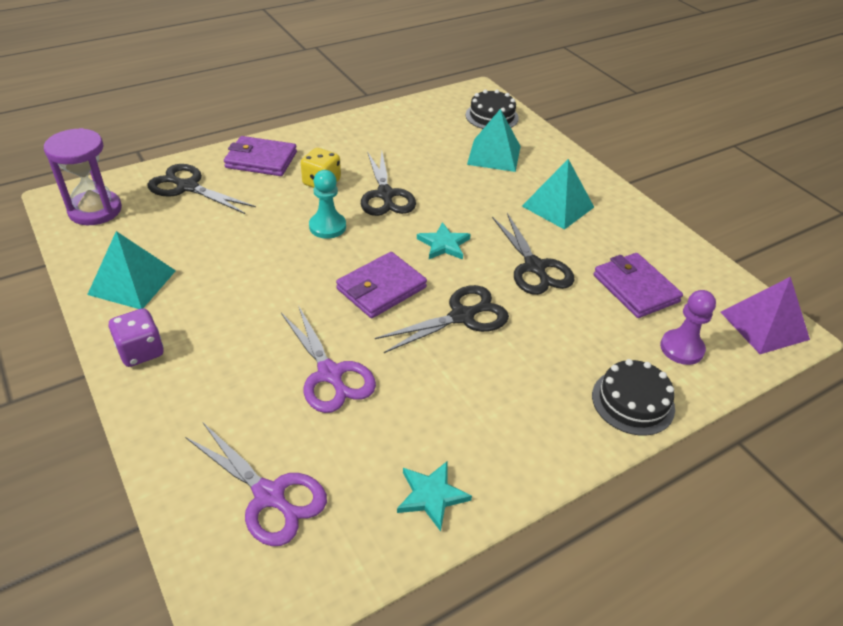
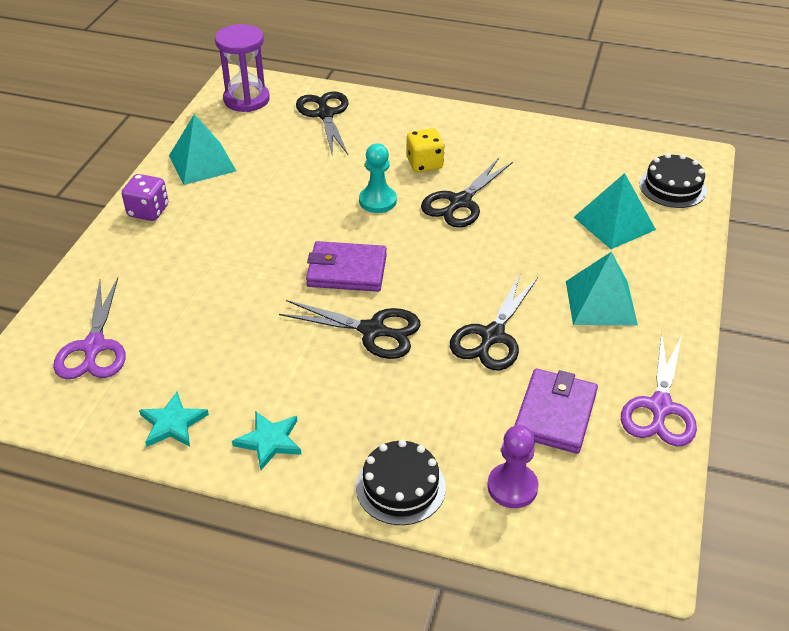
camera: 50 degrees right, 0 degrees up
(261, 160) = (406, 121): purple wallet -> none
(330, 374) = (228, 303): purple scissors -> purple scissors (660, 407)
(444, 244) = (445, 269): turquoise star -> turquoise star (269, 441)
(764, 325) = (630, 534): purple pyramid -> none

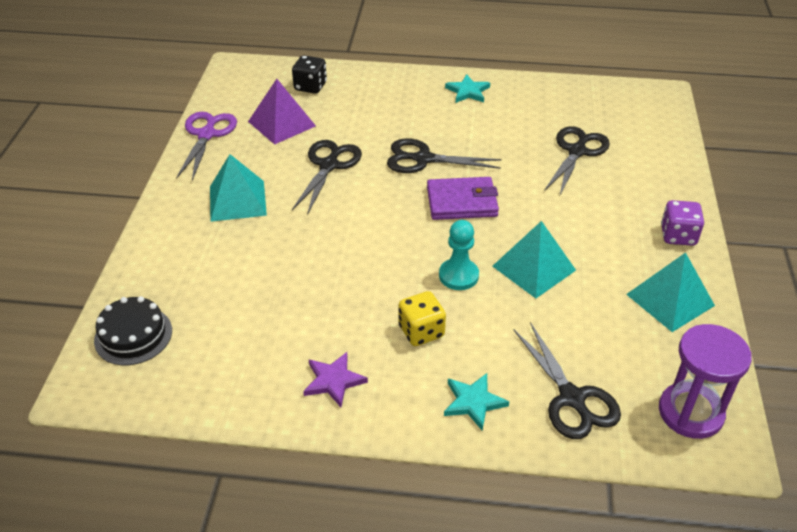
camera: 170 degrees right, 0 degrees up
(94, 347) = (624, 127): purple scissors -> none
(172, 423) = (535, 93): turquoise star -> turquoise star (473, 402)
(400, 487) = (378, 80): black cake -> none
(460, 202) = (372, 285): black scissors -> black scissors (577, 151)
(501, 141) = (333, 381): none -> purple star
(512, 487) = (310, 87): purple pawn -> black dice
(555, 414) = (281, 123): purple wallet -> purple pyramid
(614, 223) = (210, 280): turquoise pyramid -> turquoise pyramid (534, 268)

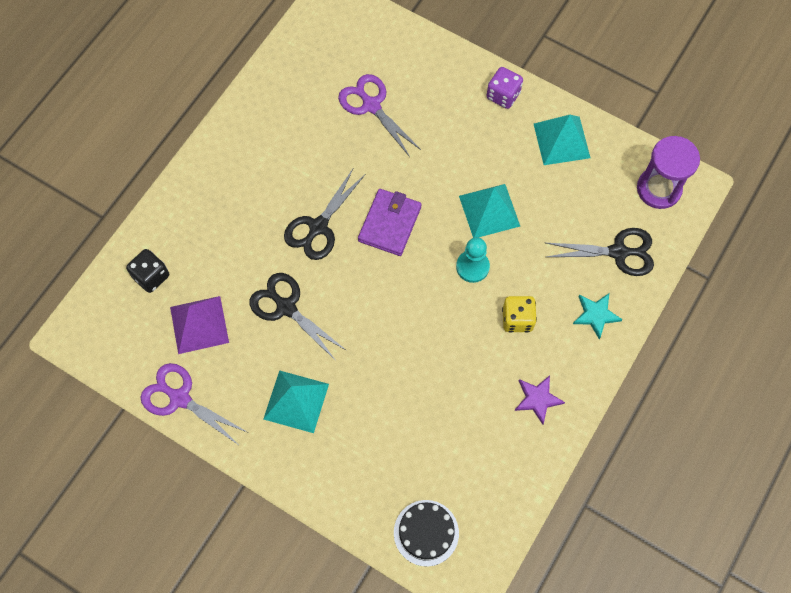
camera: 65 degrees left, 25 degrees up
(468, 91) = (239, 144): turquoise star -> none
(577, 151) = (371, 105): black scissors -> purple scissors

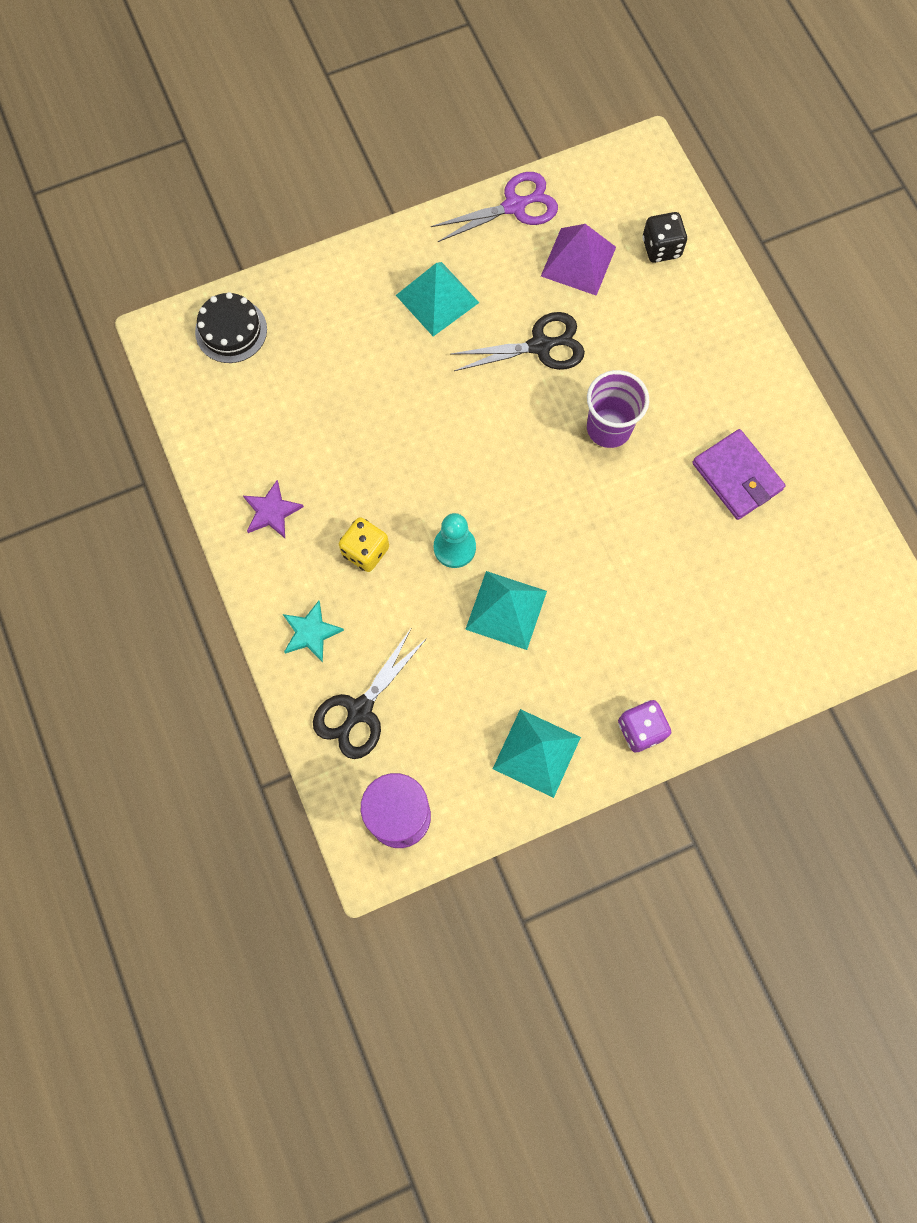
camera: 125 degrees right, 5 degrees up
(318, 227) = (609, 428): black scissors -> purple cup
(371, 105) = (724, 574): purple scissors -> none
(390, 224) = (563, 499): purple wallet -> purple wallet (737, 476)

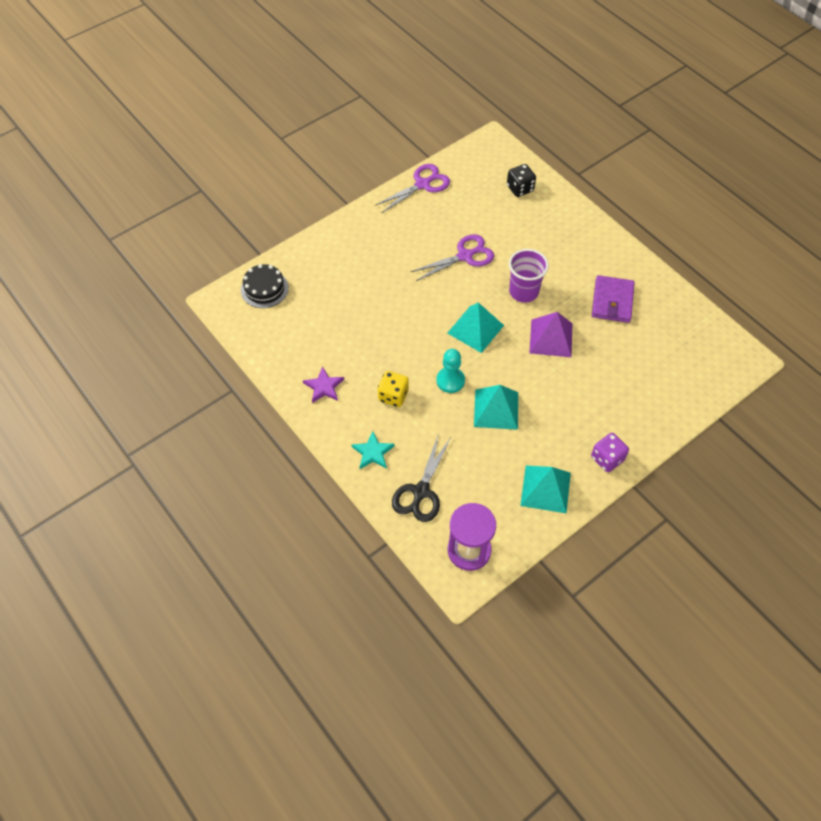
camera: 15 degrees left, 15 degrees down
(437, 299) = (391, 244): turquoise pyramid -> turquoise pyramid (475, 329)
(540, 346) = (465, 256): black scissors -> purple scissors
(578, 261) = (472, 206): purple pyramid -> purple pyramid (551, 338)
(737, 476) = (612, 301): purple wallet -> purple wallet turned 60 degrees clockwise

